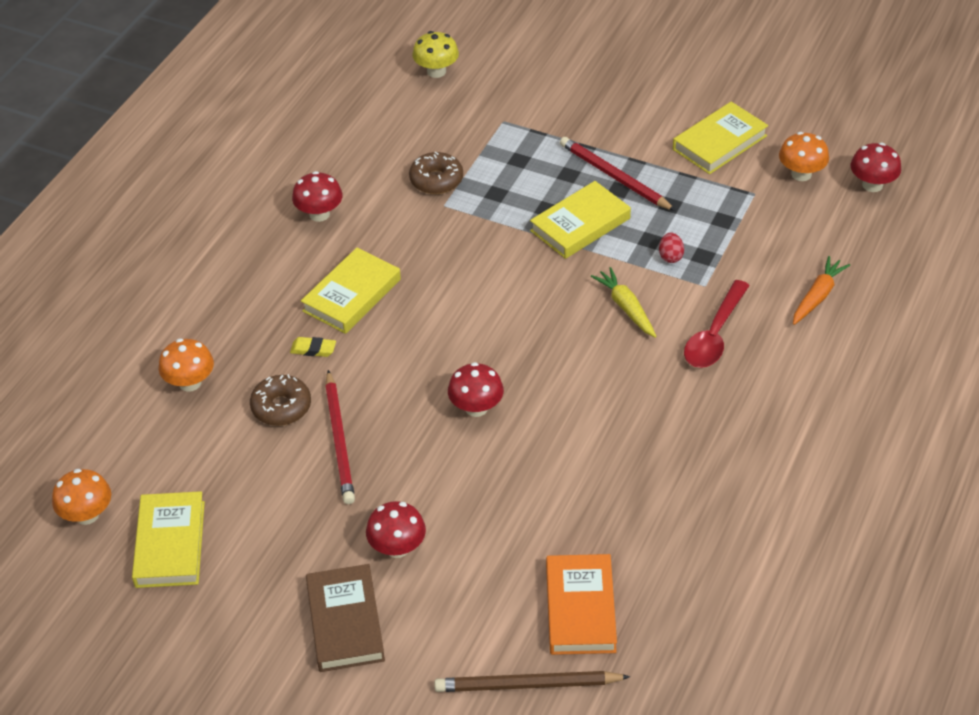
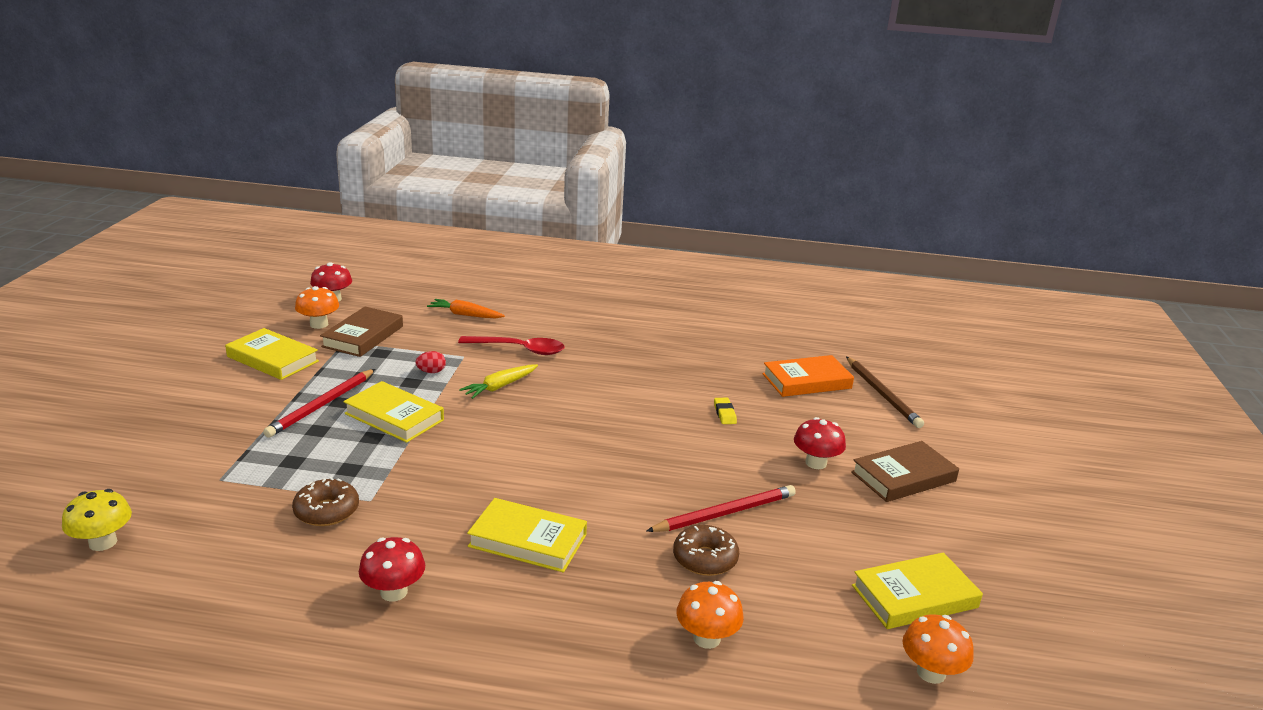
camera: 110 degrees left, 20 degrees down
(313, 349) = (616, 553): yellow eraser -> yellow eraser (724, 413)
(476, 408) = (646, 444): red mushroom -> none
(765, 207) = (363, 336): none -> brown book

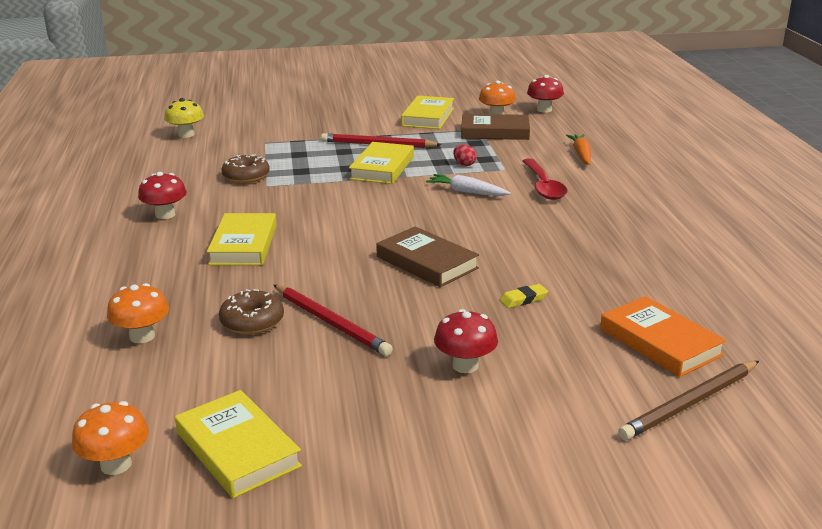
camera: 75 degrees right, 0 degrees up
(499, 387) = (466, 192): yellow carrot -> white carrot
(903, 477) = (482, 431): brown book -> brown book (426, 262)

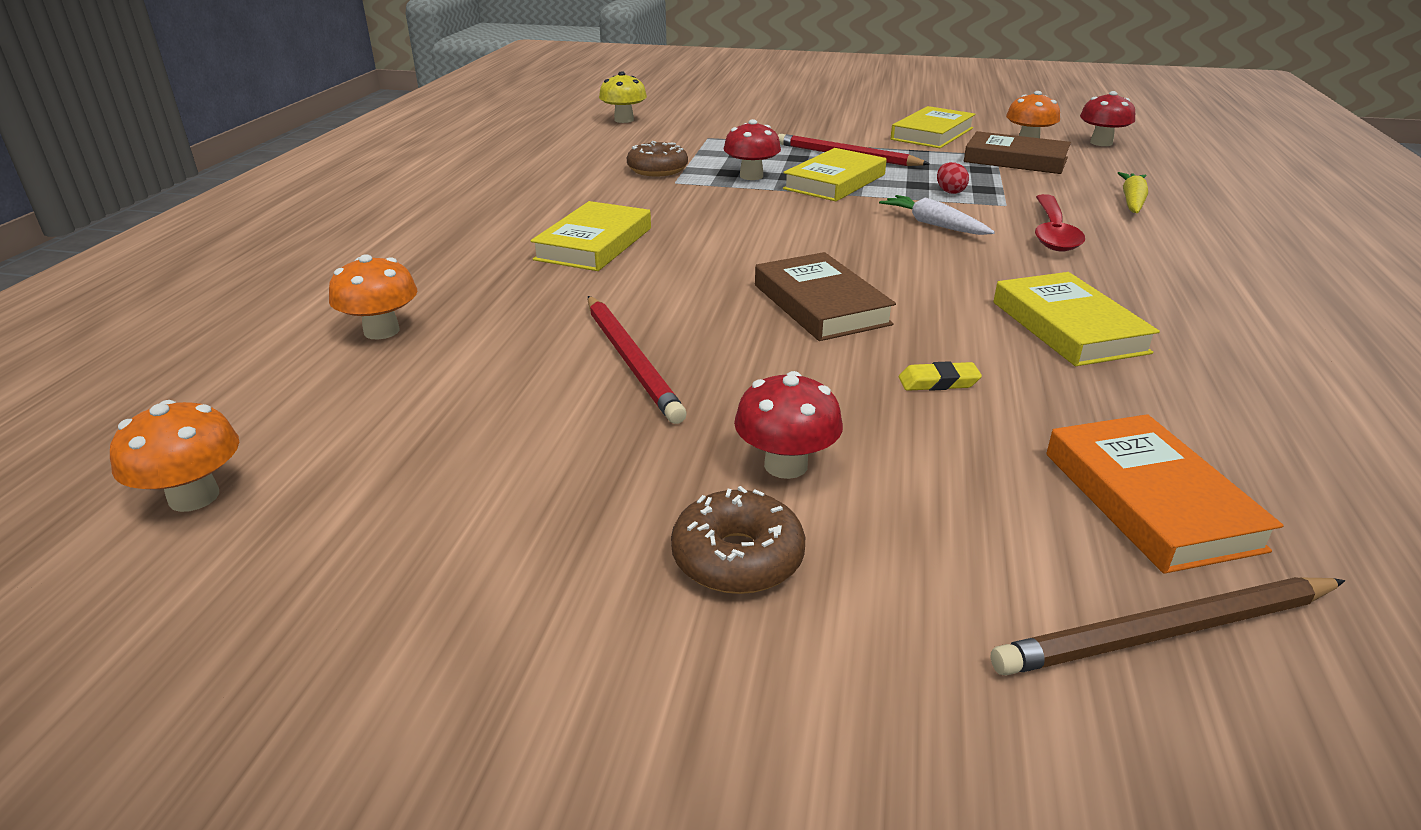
camera: 20 degrees right, 5 degrees up
(165, 215) = (531, 197): red mushroom -> red mushroom (751, 176)
(237, 449) = (362, 516): yellow book -> yellow book (1068, 327)
(252, 321) = (529, 339): brown donut -> brown donut (737, 558)
(581, 154) = (1132, 201): orange carrot -> yellow carrot

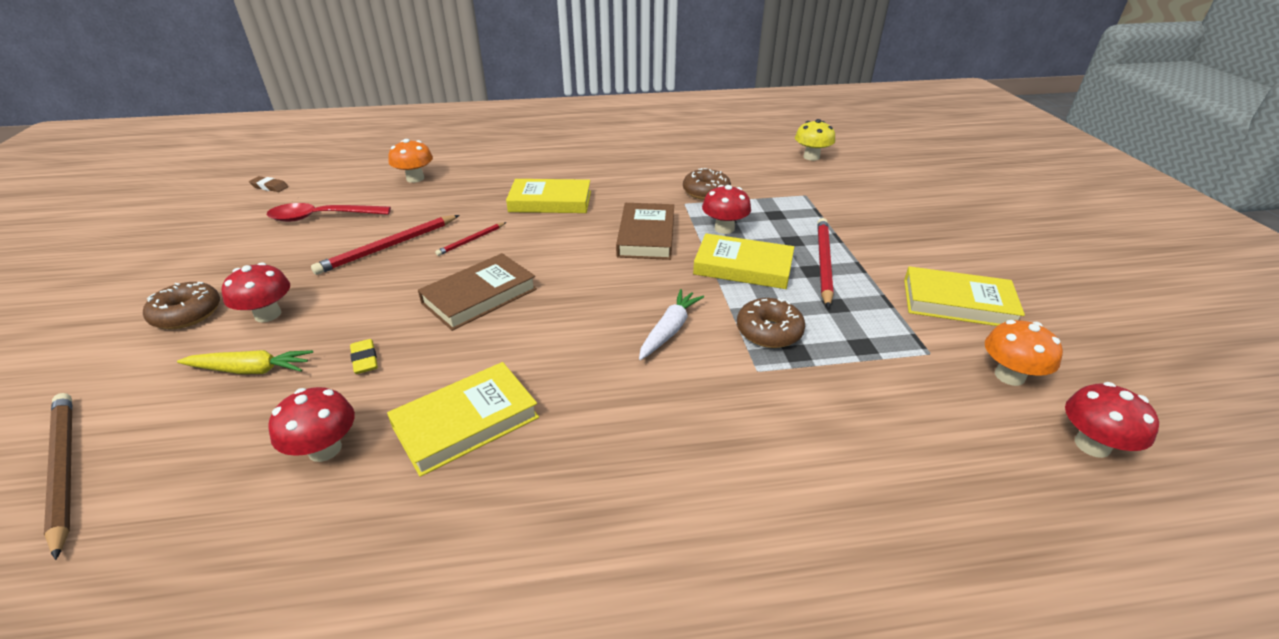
camera: 70 degrees right, 5 degrees up
(194, 497) = (269, 187): orange mushroom -> brown eraser
(664, 300) = (471, 240): none -> red pencil
(950, 191) = (769, 331): red egg -> brown donut
(1015, 160) = (922, 369): brown book -> brown book (646, 236)
(1053, 233) = (693, 407): red spoon -> red spoon (322, 217)
(1112, 407) = (325, 449): none -> red mushroom
(1132, 201) = (849, 473): yellow carrot -> yellow carrot (251, 370)
(1149, 500) = (196, 467): orange book -> none

